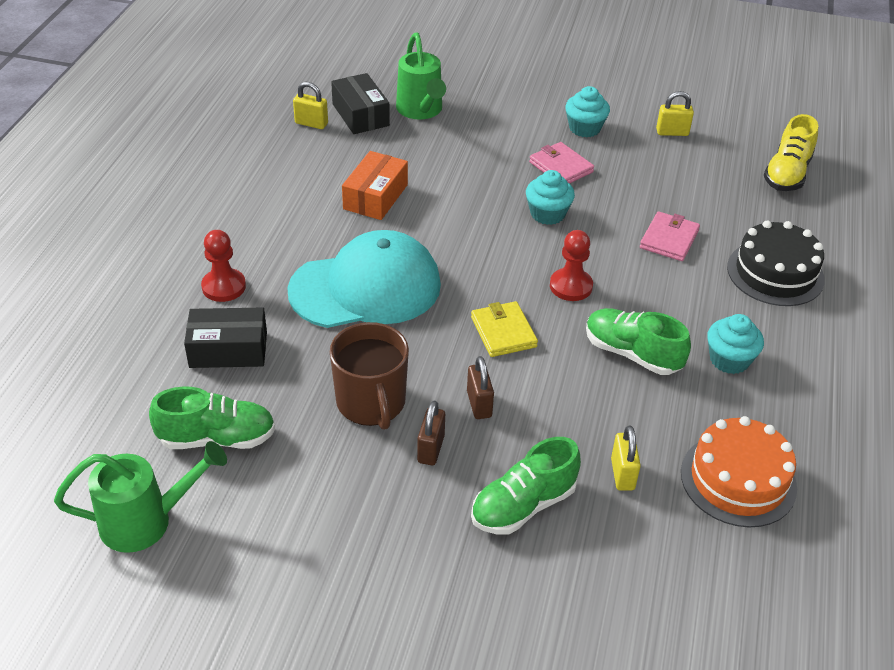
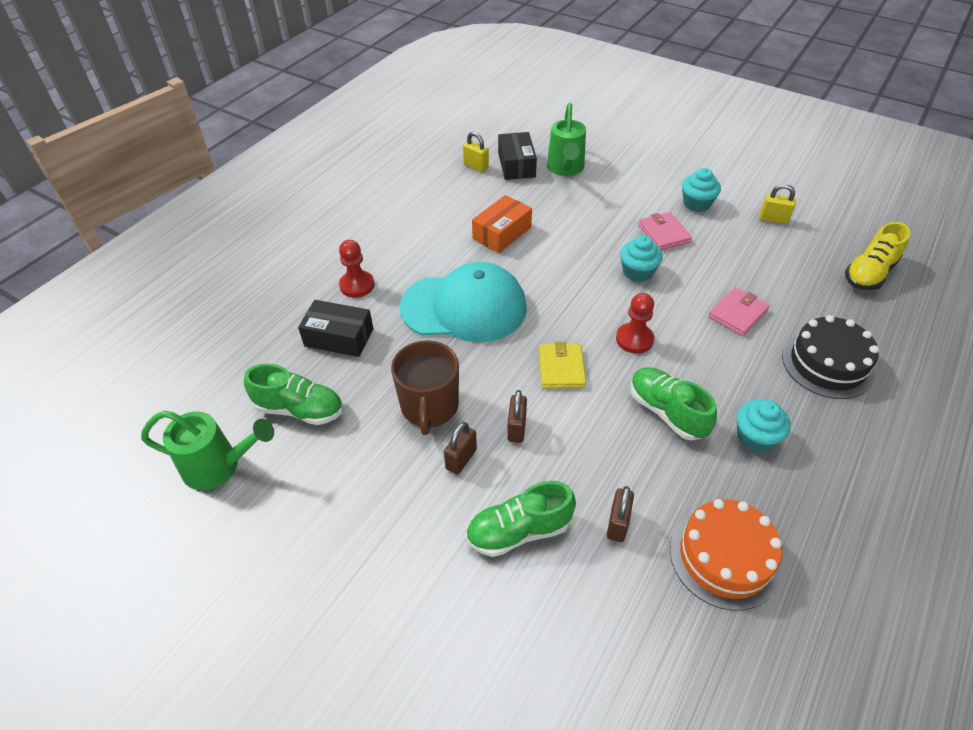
camera: 20 degrees right, 5 degrees up
(622, 474) = (617, 524): yellow padlock -> brown padlock

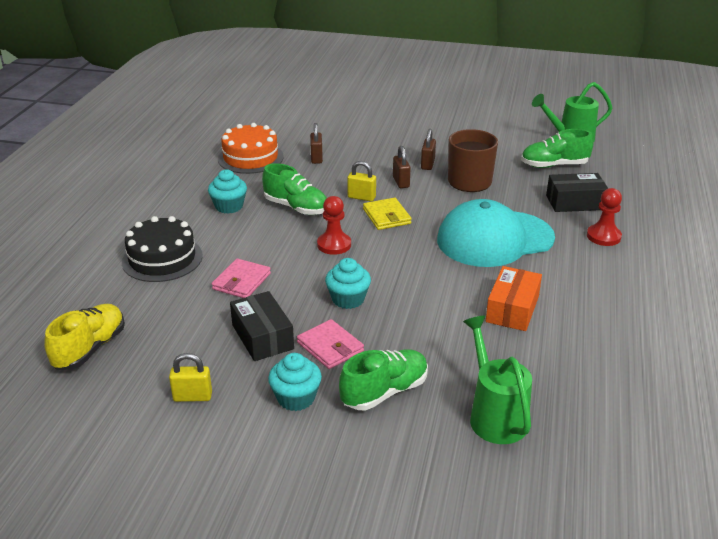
camera: 160 degrees right, 15 degrees down
(476, 166) = (616, 390): yellow padlock -> yellow padlock (361, 197)
(516, 165) = (565, 406): black box -> black box (262, 337)
(518, 531) = (373, 147): green shoe -> green shoe (384, 392)

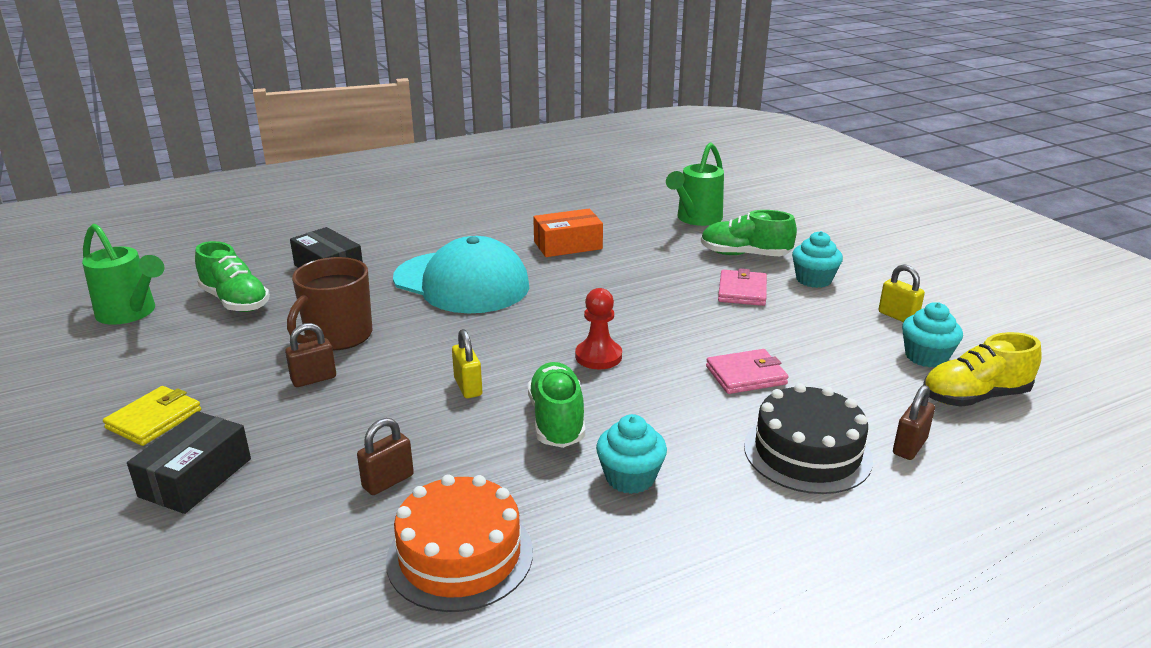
camera: 130 degrees left, 5 degrees down
(262, 337) = (788, 323): black box -> black box (196, 477)
(348, 299) = (672, 310): turquoise cupcake -> turquoise cupcake (926, 357)
(386, 216) = (493, 352): yellow wallet -> yellow wallet (154, 419)
(401, 182) = (392, 377): brown padlock -> brown padlock (909, 446)
(603, 236) = (390, 242): red pawn -> none

